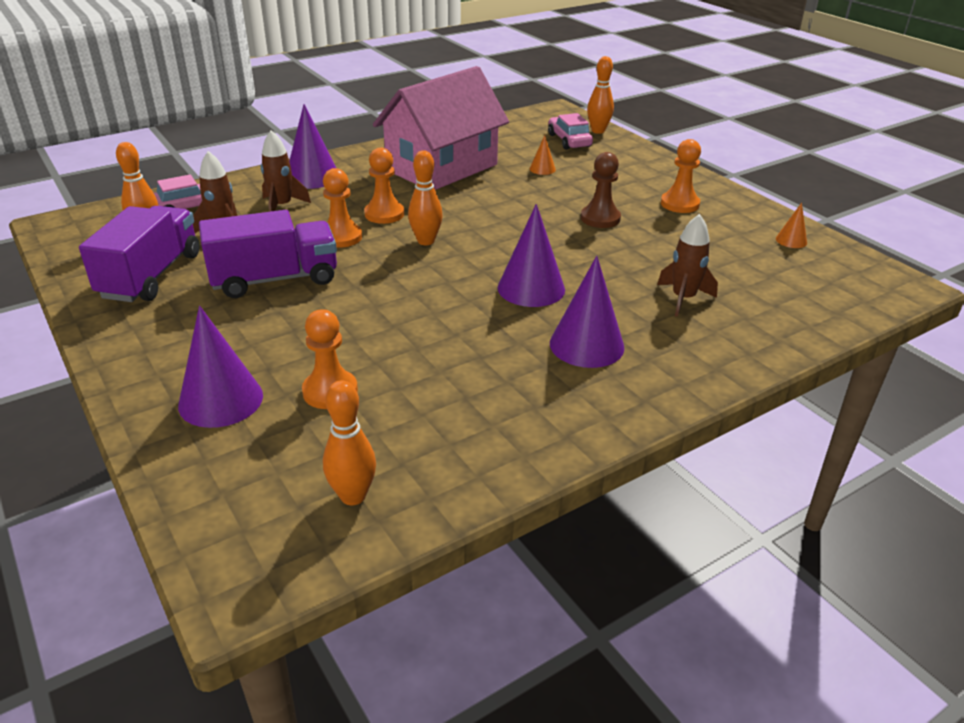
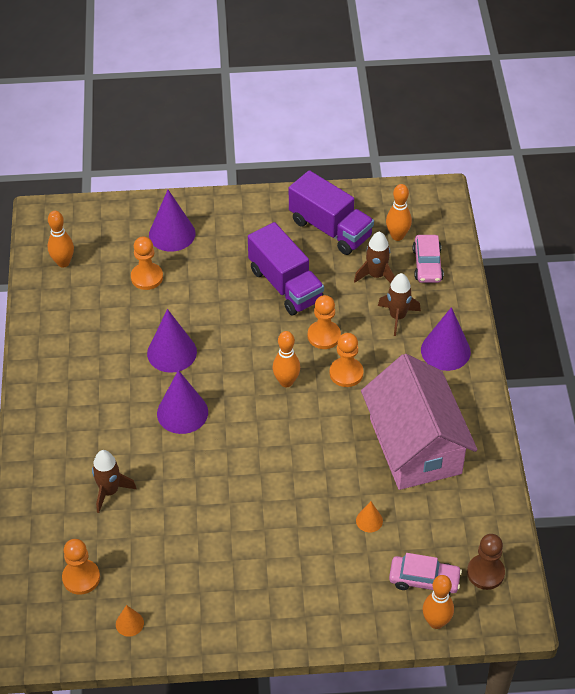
camera: 120 degrees right, 15 degrees up
(275, 279) = (285, 285): purple truck -> purple truck turned 45 degrees counterclockwise
(586, 345) = (102, 408): purple cone -> purple cone (172, 352)
(600, 218) = (251, 510): brown pawn -> brown pawn (485, 573)
(679, 204) = (238, 585): orange pawn -> orange pawn (81, 578)

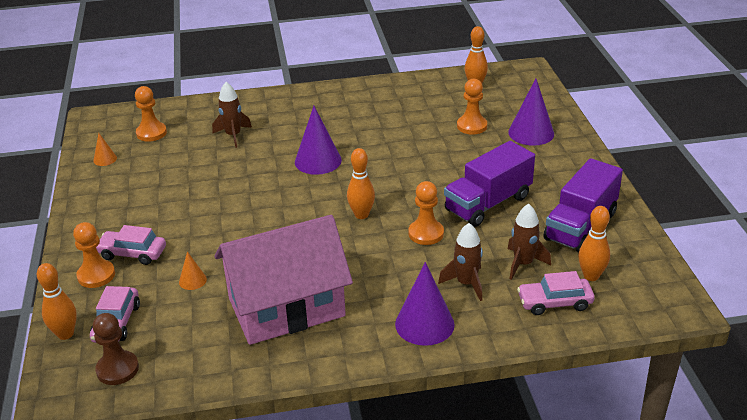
camera: 85 degrees right, 15 degrees down
(172, 352) = (386, 148): purple cone -> none
(319, 576) = (132, 253): none -> pink car
(346, 373) = (378, 252): orange pawn -> orange pawn (96, 275)

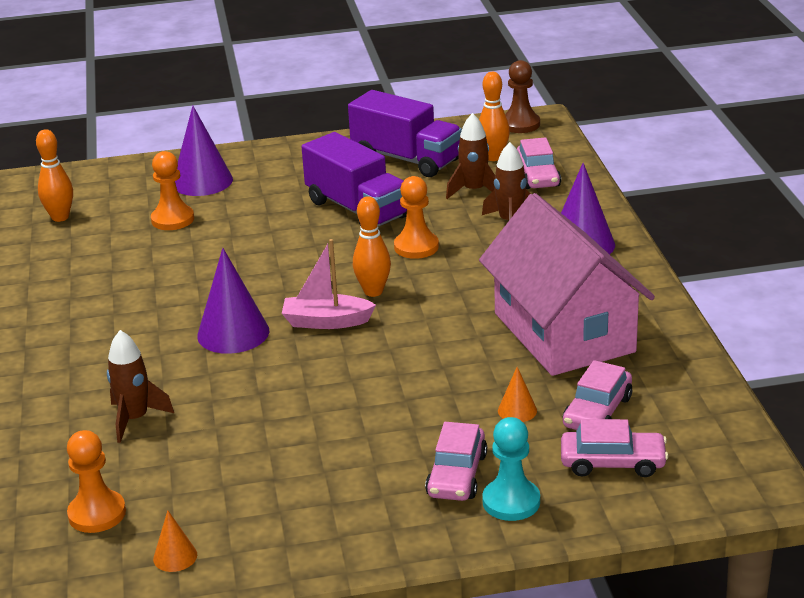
camera: 90 degrees left, 5 degrees down
(65, 334) = (643, 505): orange bowling pin -> none
(96, 275) = (511, 502): orange pawn -> turquoise pawn
(117, 369) = (700, 446): brown pawn -> brown pawn (520, 124)
(177, 319) = (597, 412): none -> pink car
(324, 196) = (326, 322): none -> pink boat

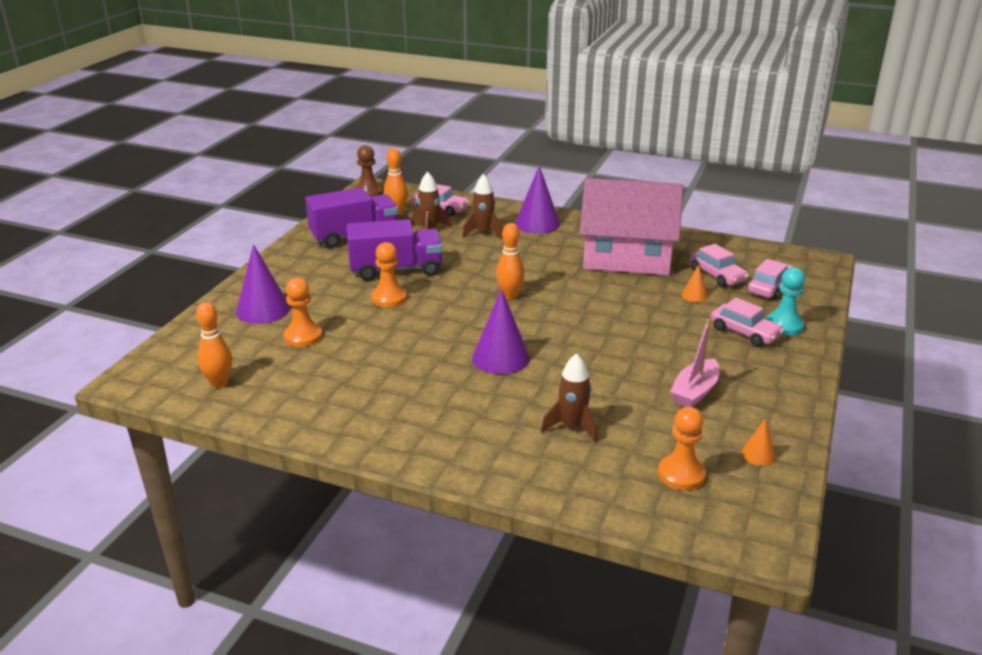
camera: 60 degrees left, 0 degrees up
(326, 322) = (527, 321): pink boat -> pink boat (695, 392)
(416, 247) = (473, 267): orange pawn -> orange pawn (389, 298)

